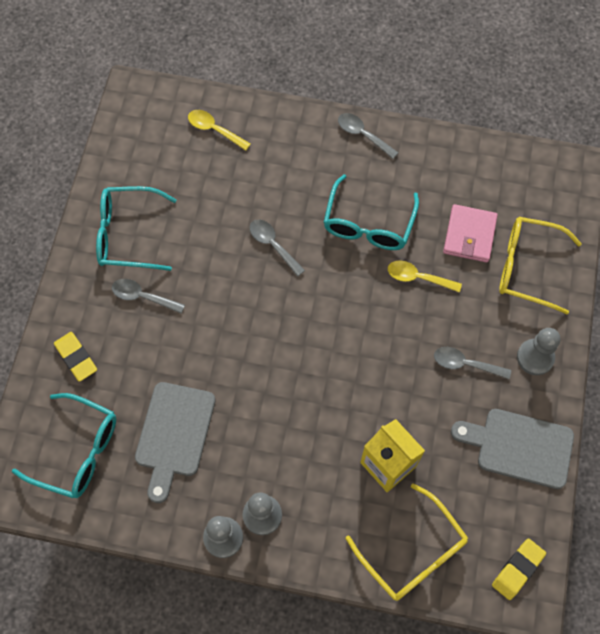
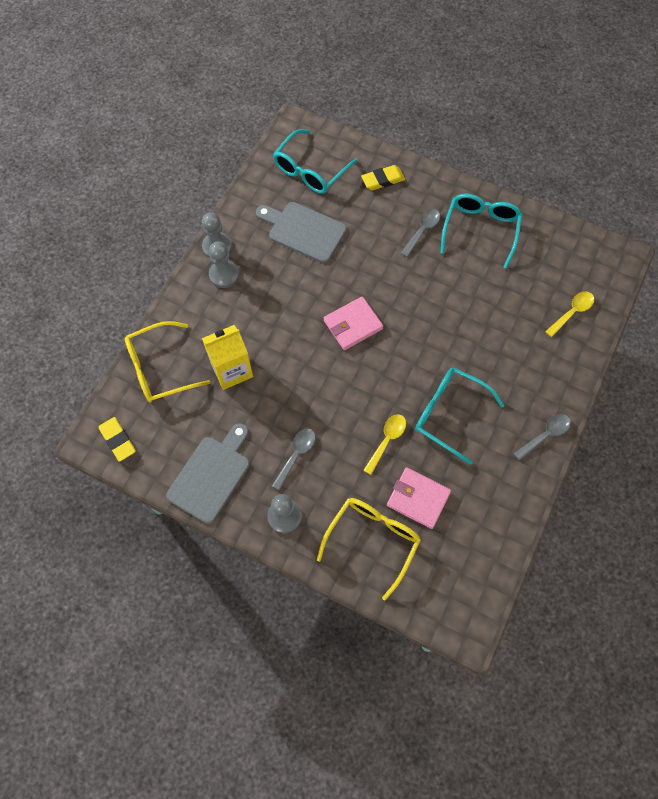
camera: 105 degrees right, 0 degrees up
(273, 245) = (446, 332): grey spoon -> none
(290, 344) = (353, 325): none -> pink wallet

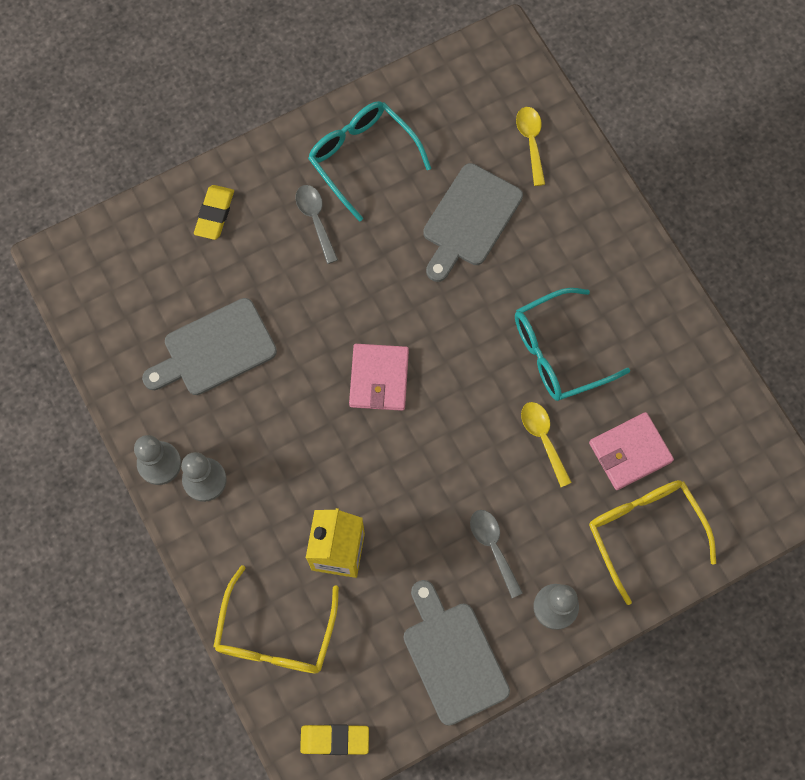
camera: 55 degrees left, 5 degrees up
(311, 170) = (136, 284): turquoise glasses -> none
(492, 310) = (470, 219): none -> grey cutting board
(545, 435) = (647, 274): grey spoon -> none

